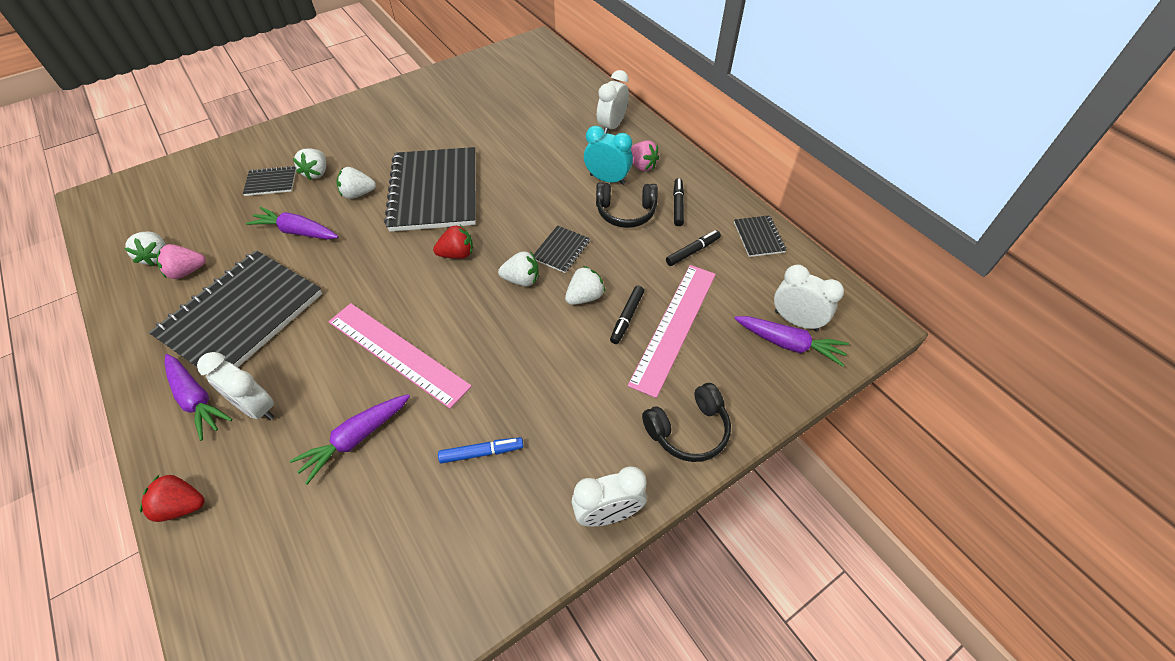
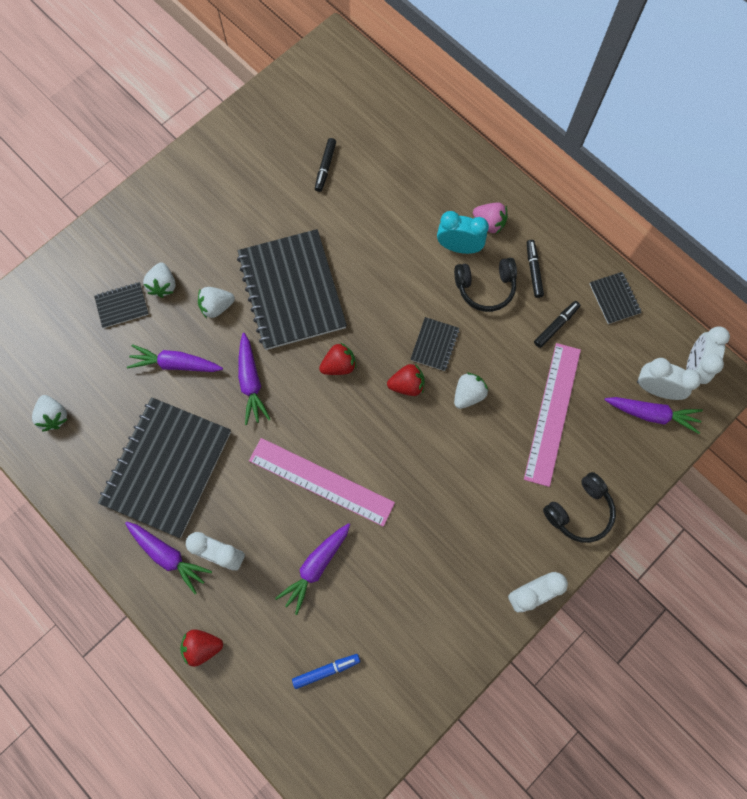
camera: 10 degrees left, 20 degrees up
(187, 271) = (92, 428): pink strawberry -> none
(363, 256) = (251, 382): none -> purple carrot
(481, 452) = (420, 560): blue marker -> blue marker (326, 670)
(521, 280) = (407, 385): white strawberry -> red strawberry
(612, 126) = (448, 170): white clock -> white clock (693, 366)
(627, 317) = (510, 410): black marker -> black marker (325, 167)

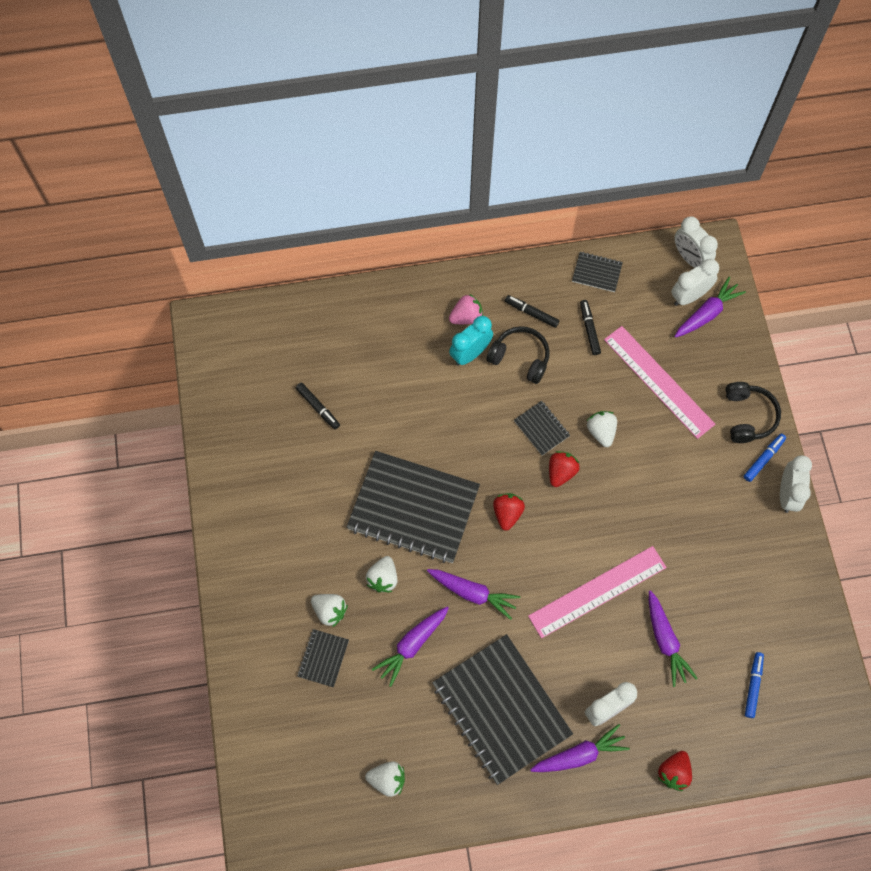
camera: 55 degrees left, 5 degrees down
(485, 288) = (520, 358): black headphones -> black headphones turned 90 degrees counterclockwise
(548, 550) = (763, 459): none -> blue marker

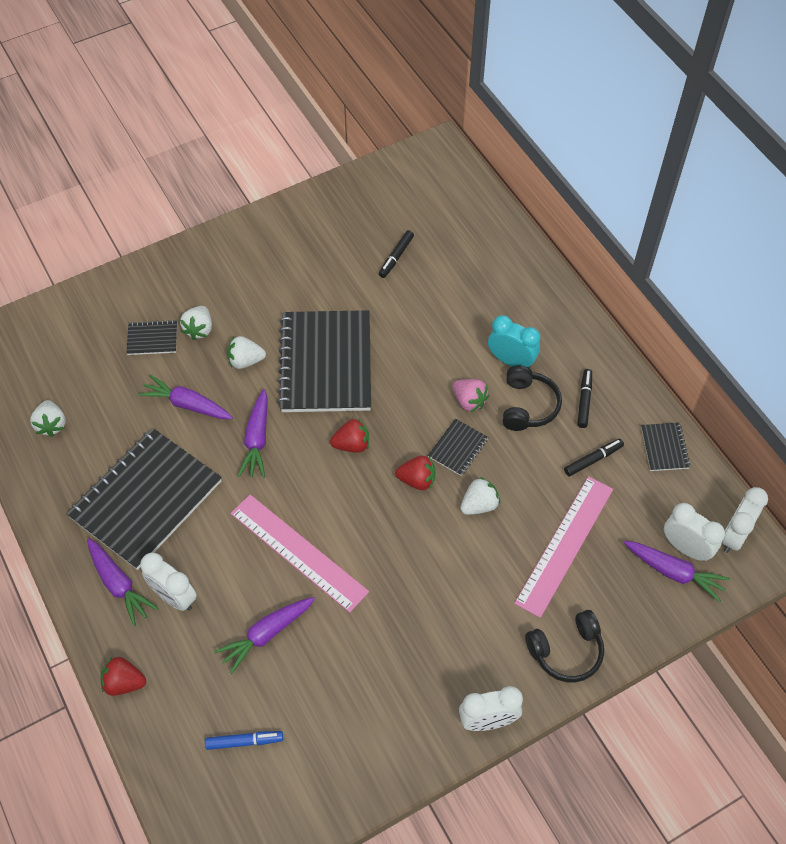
camera: 70 degrees right, 10 degrees down
(466, 317) = (550, 345): pink strawberry -> pink strawberry (469, 401)
(763, 459) = (521, 682): blue marker -> none

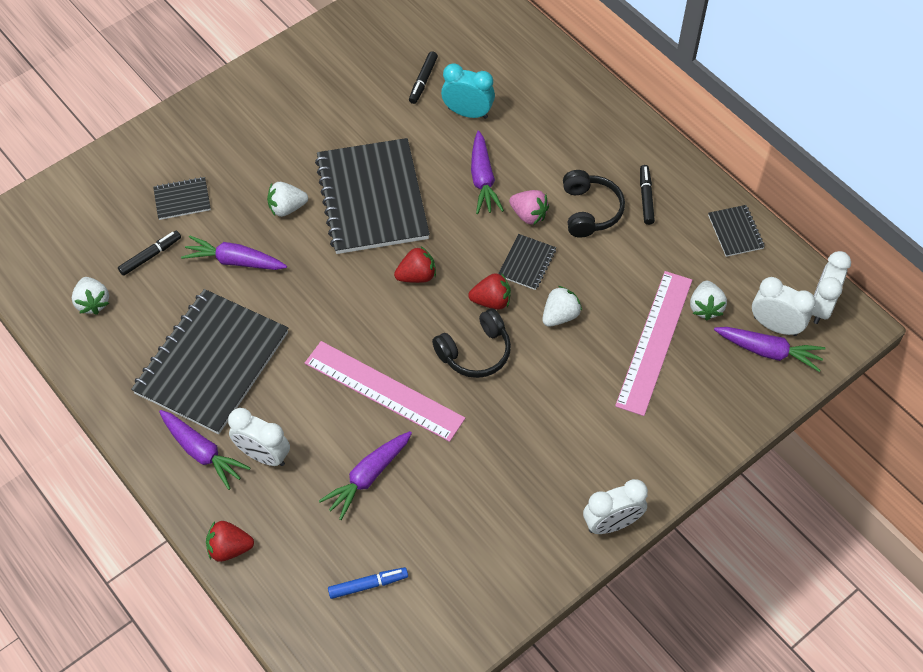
camera: 10 degrees left, 0 degrees up
(199, 329) = (230, 183): white strawberry -> white strawberry (705, 307)
(257, 439) = (316, 285): purple carrot -> purple carrot (482, 179)
(511, 361) = (564, 169): turquoise clock -> turquoise clock (467, 113)
(566, 651) = (676, 444): black headphones -> black headphones (475, 352)
(593, 459) = (666, 254): black marker -> black marker (150, 256)

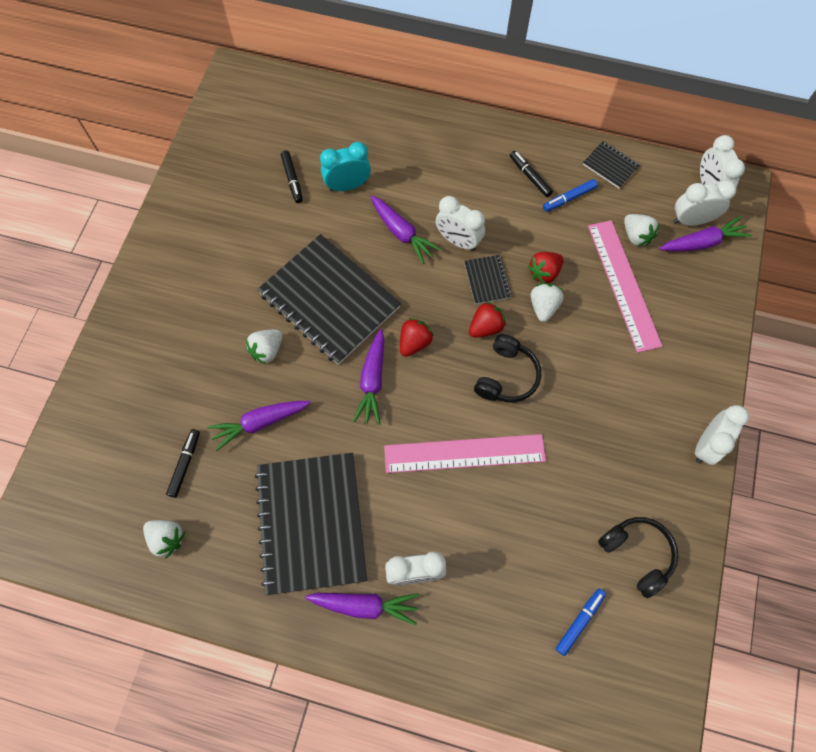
camera: 35 degrees left, 10 degrees up
(182, 199) = (173, 397): black notebook -> none
(229, 548) = (451, 671): red strawberry -> red strawberry (544, 273)
(368, 476) = (509, 532): purple carrot -> purple carrot (372, 381)
(528, 215) = (458, 241): pink strawberry -> white clock
(590, 211) = (499, 211): black headphones -> black headphones (637, 554)
(667, 238) = (569, 198): none -> blue marker

